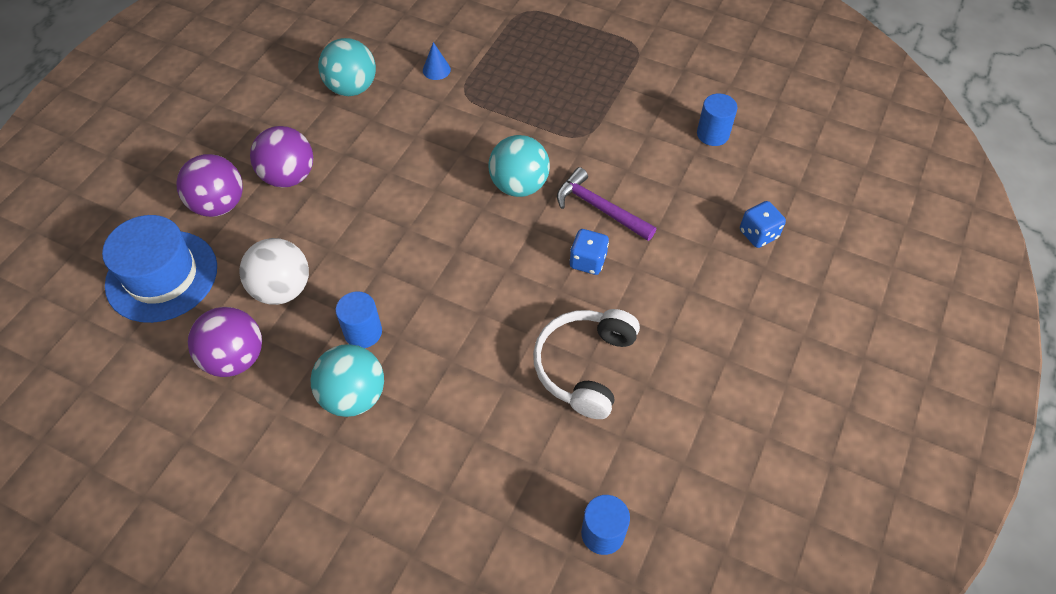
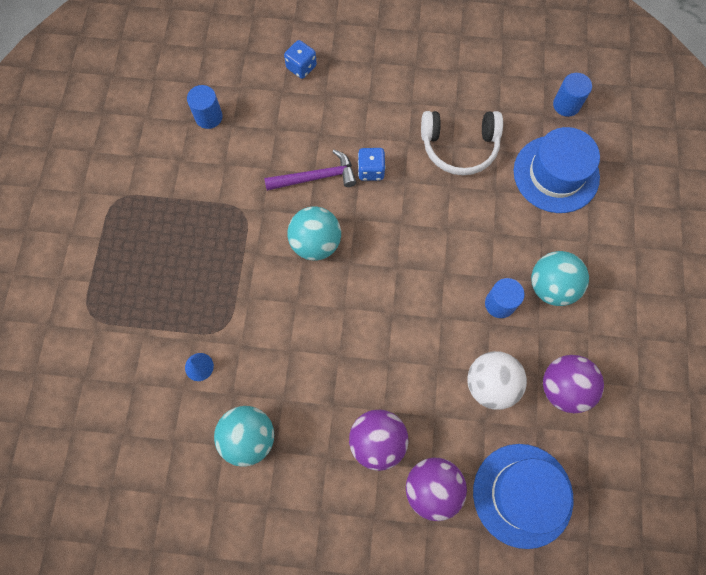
camera: 110 degrees left, 15 degrees up
(499, 469) = (556, 174): none -> blue hat
(599, 208) = (316, 177): purple hammer -> purple hammer turned 120 degrees counterclockwise

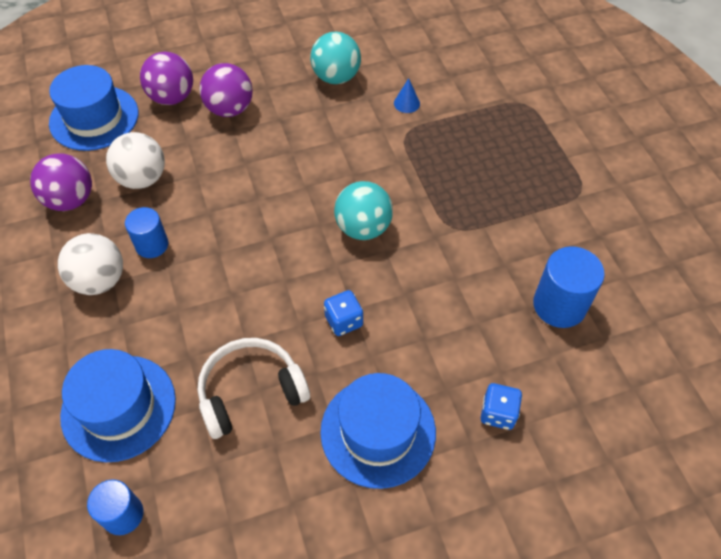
camera: 155 degrees right, 15 degrees down
(208, 117) = (559, 305): blue cylinder -> blue cylinder, size x1.53
(316, 177) = (399, 290): purple hammer -> none
(385, 88) = (378, 431): none -> blue hat
(551, 286) = (100, 280): turquoise ball -> white ball

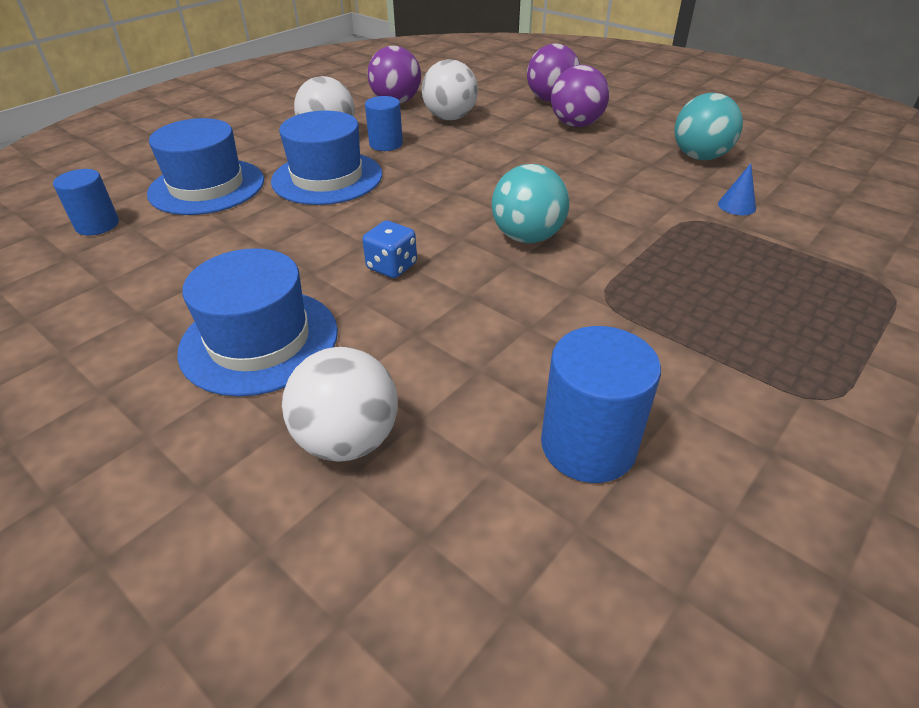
camera: 60 degrees right, 15 degrees down
(94, 118) = (486, 83): blue hat -> blue hat (327, 178)
(251, 392) = (262, 242): white headphones -> none
(498, 413) = (348, 440): blue dice -> white ball

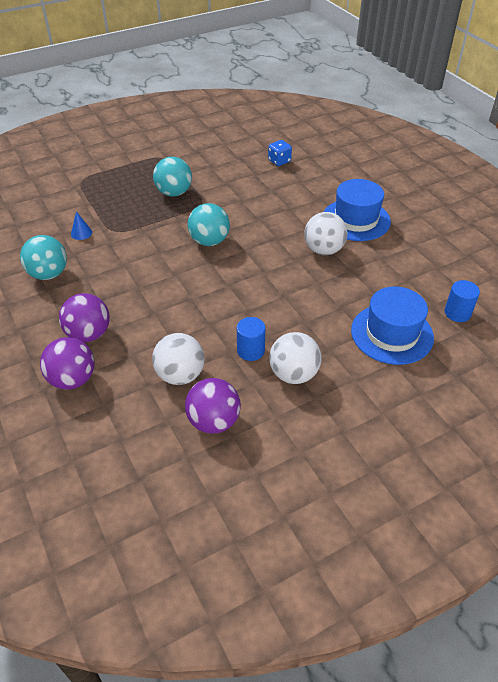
camera: 160 degrees left, 5 degrees up
(327, 178) = (306, 321): blue hat -> none
(348, 440) = (326, 181): white ball -> white ball (323, 250)
(392, 267) = (287, 241): blue dice -> blue dice (279, 161)
(588, 445) = (250, 163): blue cylinder -> none
(681, 308) = (174, 193): none -> turquoise ball

